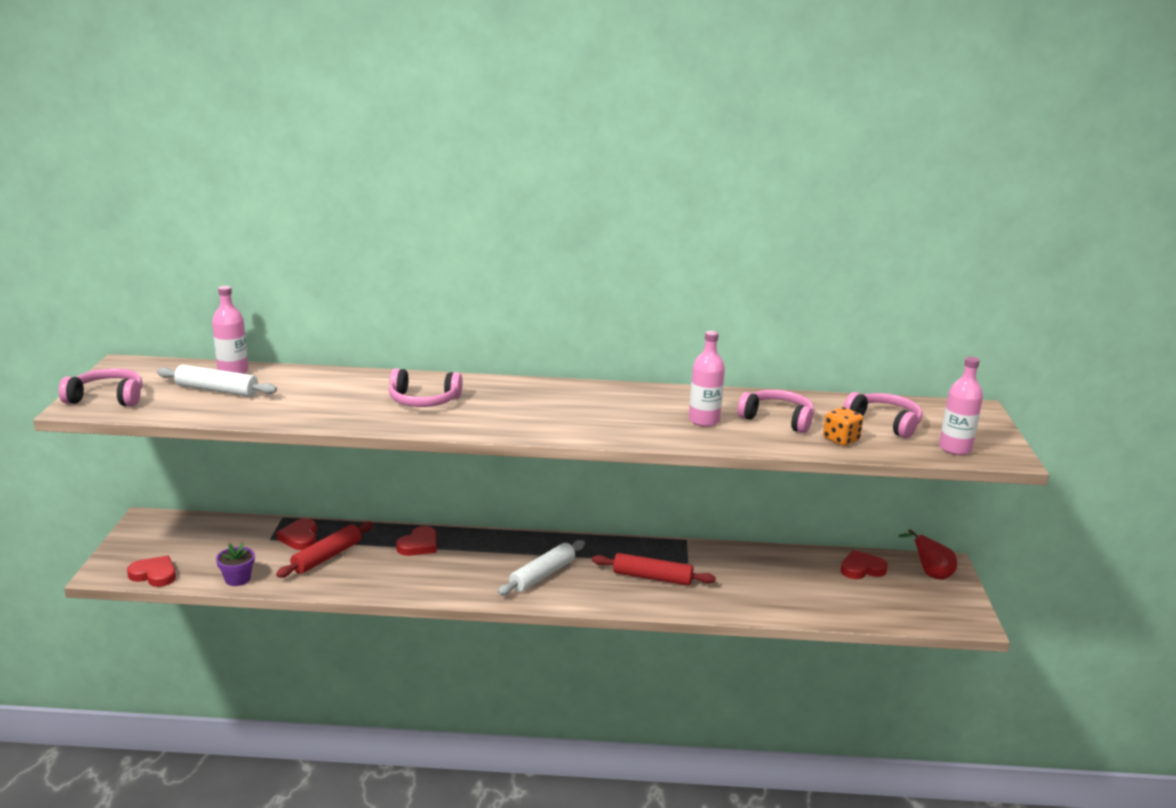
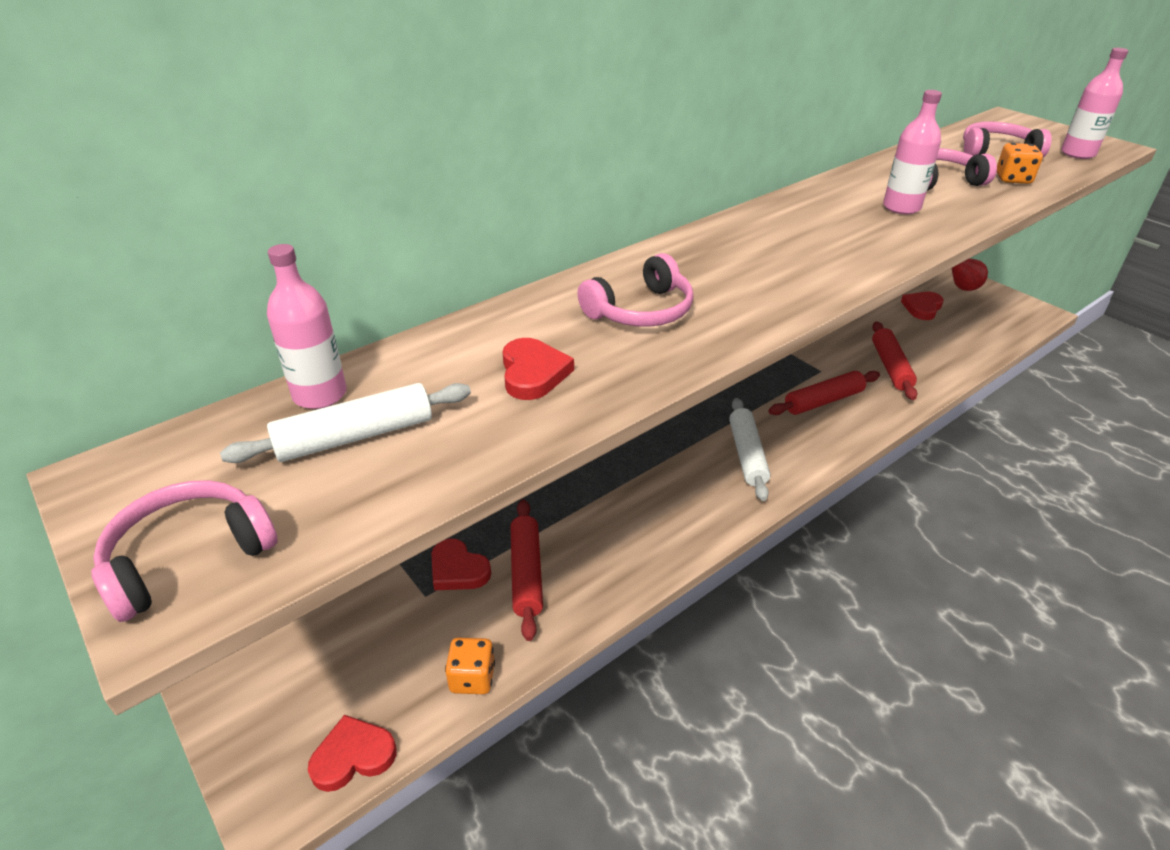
camera: 40 degrees left, 15 degrees up
(237, 579) = (472, 678): purple flower pot -> orange dice
(419, 545) = (594, 495): red heart -> red heart (533, 373)
(747, 586) = (890, 367): none -> red rolling pin

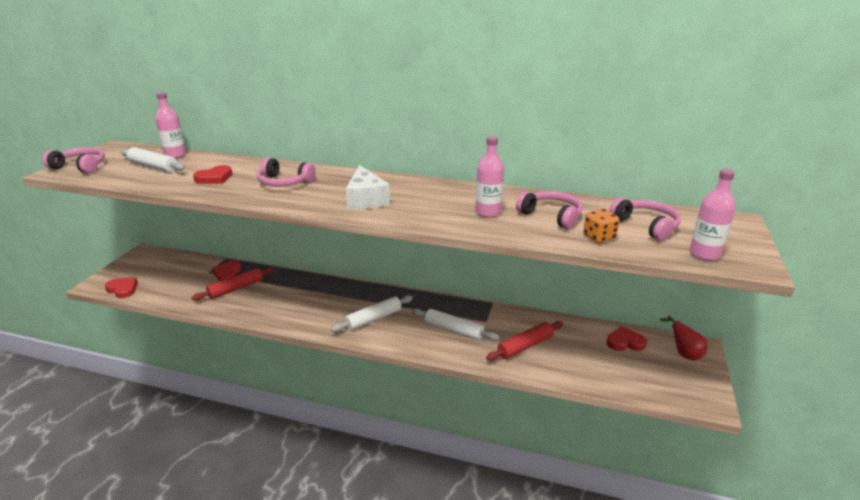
camera: 55 degrees right, 10 degrees down
(472, 678) = (170, 298): orange dice -> none
(787, 266) = (366, 199): none -> white cheese
(823, 401) = (453, 330): red rolling pin -> white rolling pin

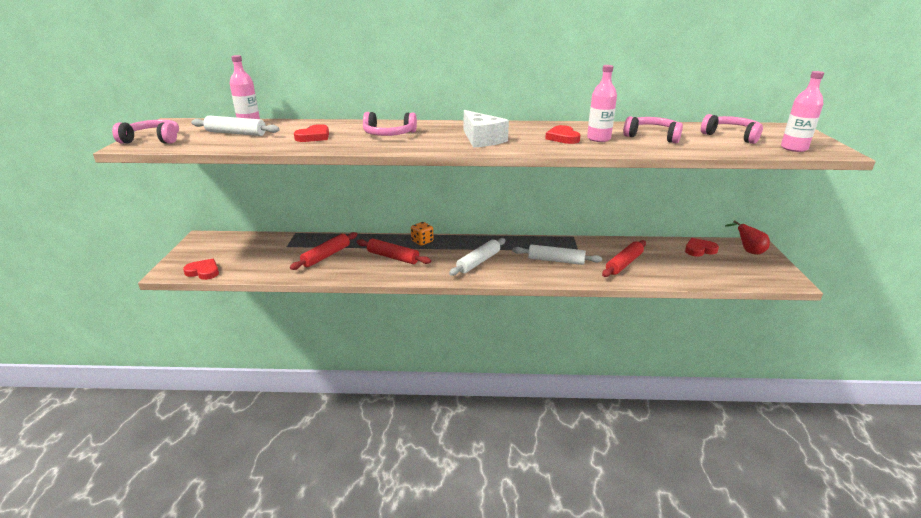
camera: 15 degrees left, 0 degrees up
(227, 273) = (307, 244): red heart -> red heart (562, 138)
(295, 300) = (393, 257): none -> red rolling pin
(599, 237) = (705, 146): orange dice -> orange dice (422, 241)

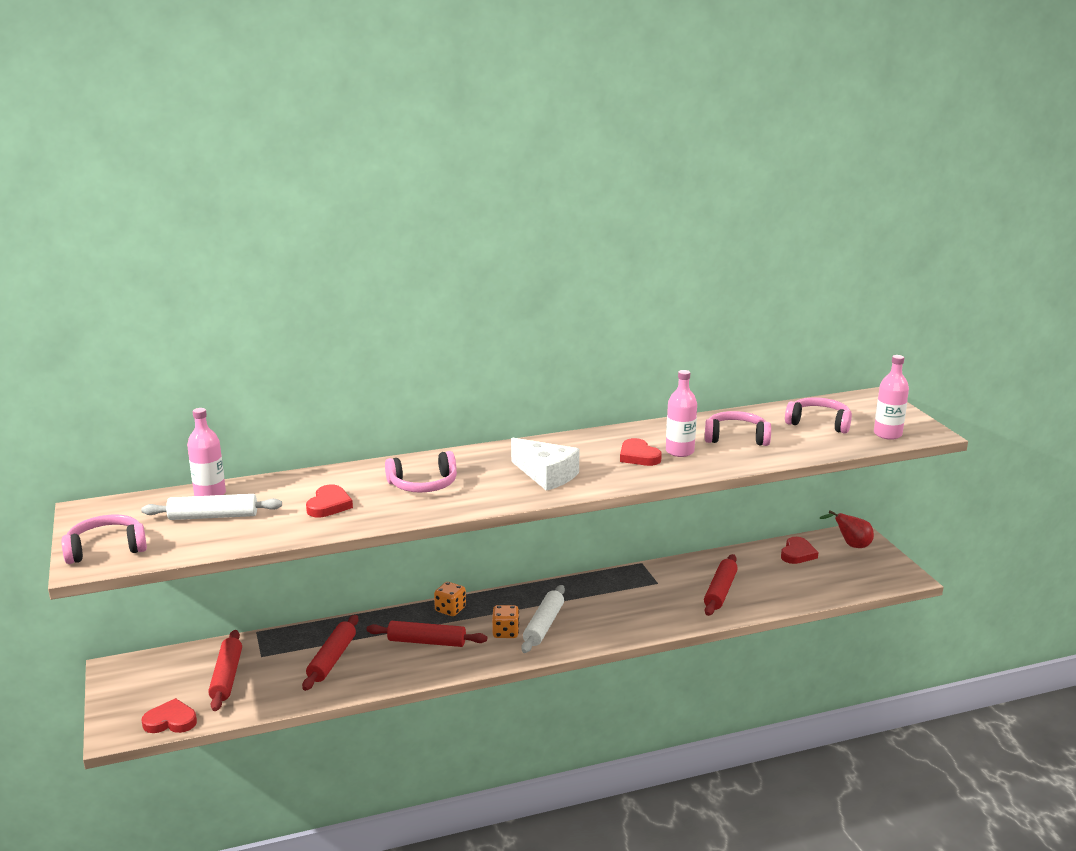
camera: 20 degrees left, 5 degrees down
(256, 254) = (226, 677): none -> red rolling pin
(449, 261) = (505, 632): none -> orange dice
(556, 260) = (638, 603): white rolling pin -> none
(699, 250) = (797, 554): red heart -> red heart turned 150 degrees clockwise

